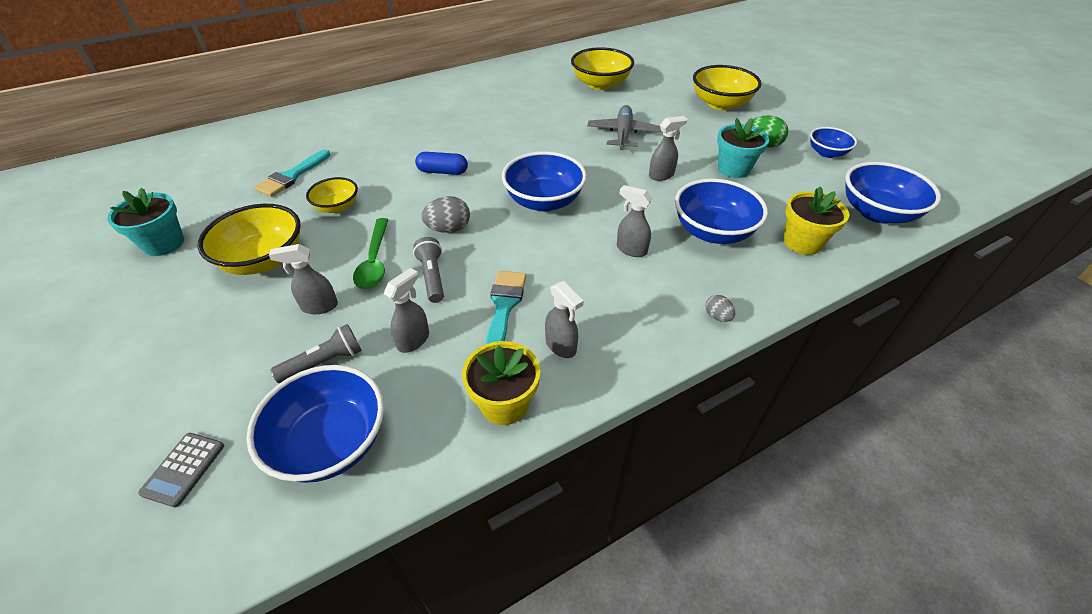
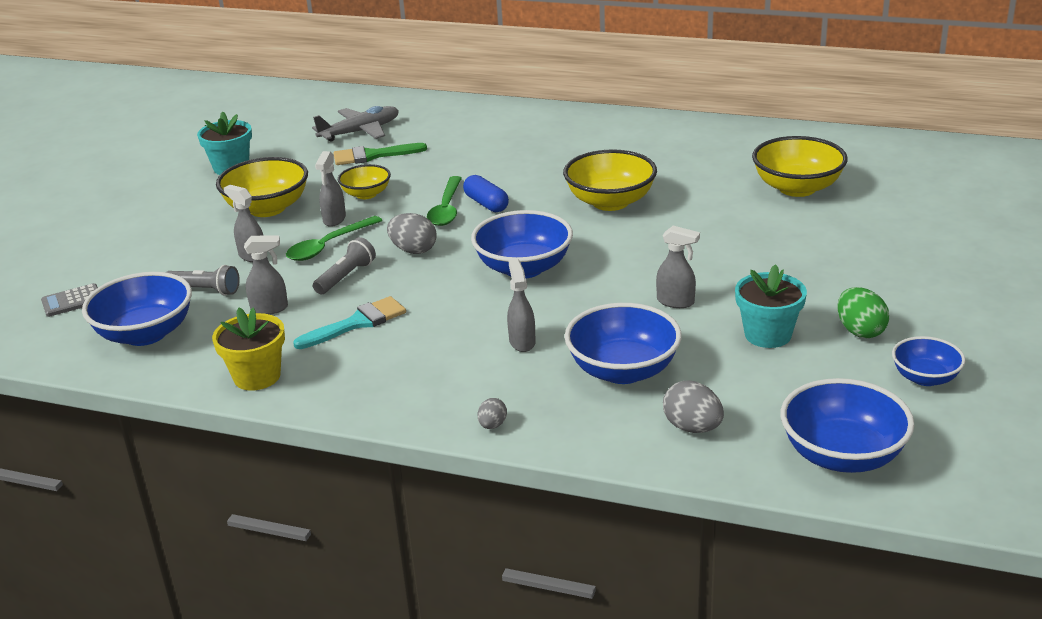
camera: 50 degrees right, 15 degrees down
(291, 176) = (372, 155): turquoise brush -> green brush
(420, 188) = (446, 209): none -> green spoon
(561, 346) = (347, 369): grey spray bottle -> grey spray bottle (334, 219)
(623, 134) = (716, 247): grey plane -> grey plane (360, 132)
(720, 104) = (905, 269): yellow bowl -> yellow bowl (610, 202)
(802, 242) = (692, 427): yellow flower pot -> grey egg

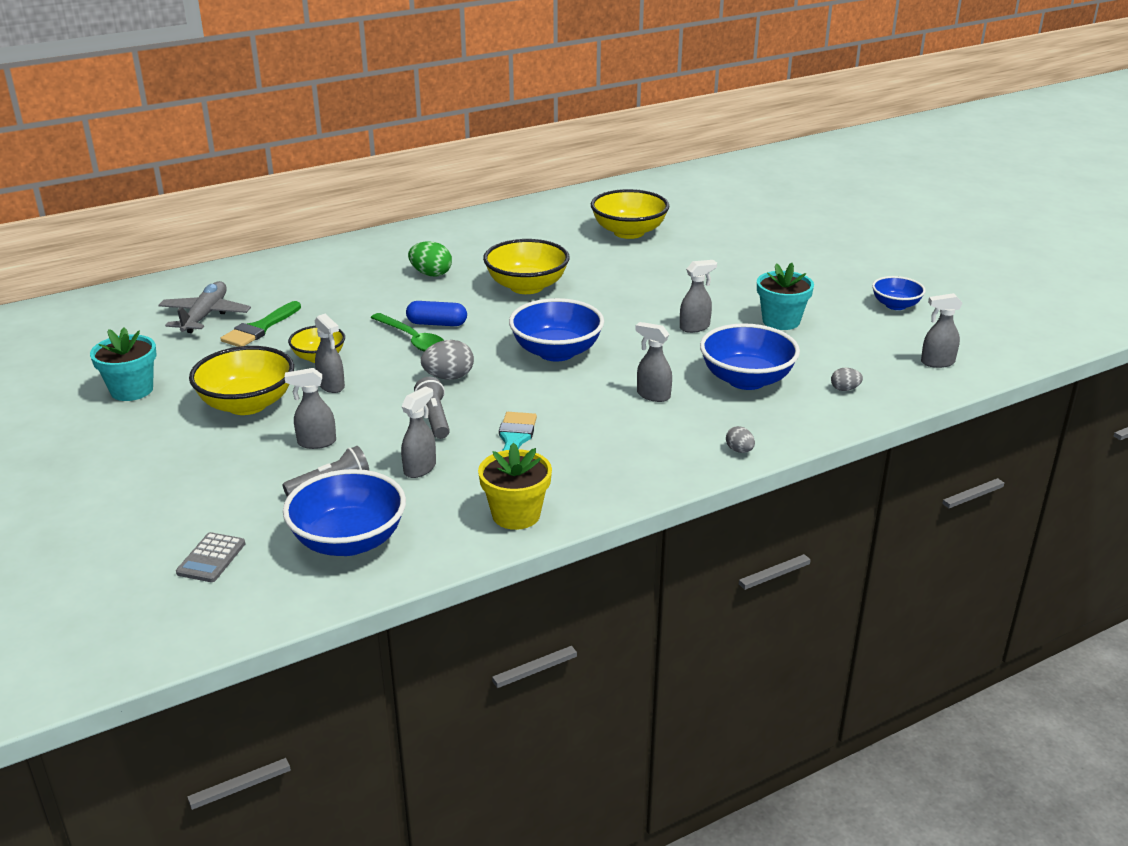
camera: 50 degrees left, 0 degrees up
(328, 246) = (369, 405): green spoon -> none
(692, 427) = (845, 389): grey egg -> grey egg, size x0.58
(842, 455) = (937, 362): blue bowl -> grey spray bottle
(860, 331) = (821, 297): green egg -> green egg (431, 274)

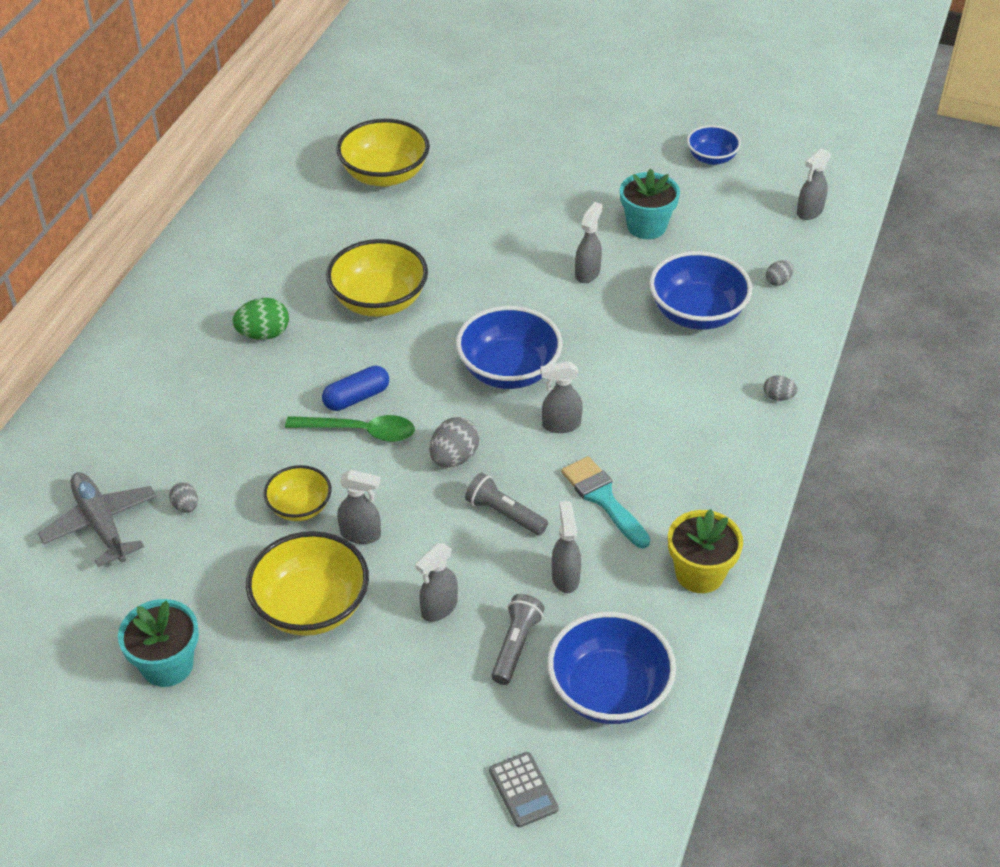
camera: 40 degrees left, 15 degrees up
(259, 328) = (186, 506): green brush -> grey egg
(653, 395) = (647, 375): grey spray bottle -> grey spray bottle (560, 425)

